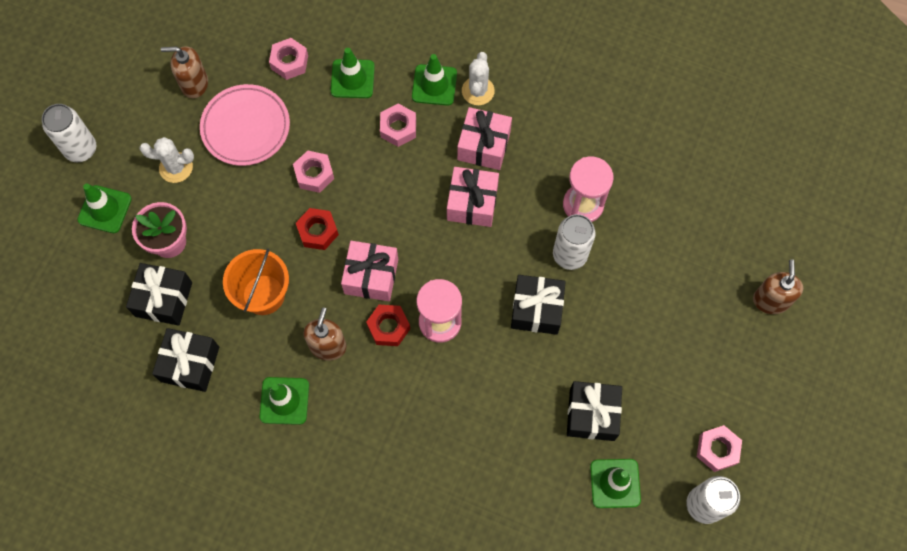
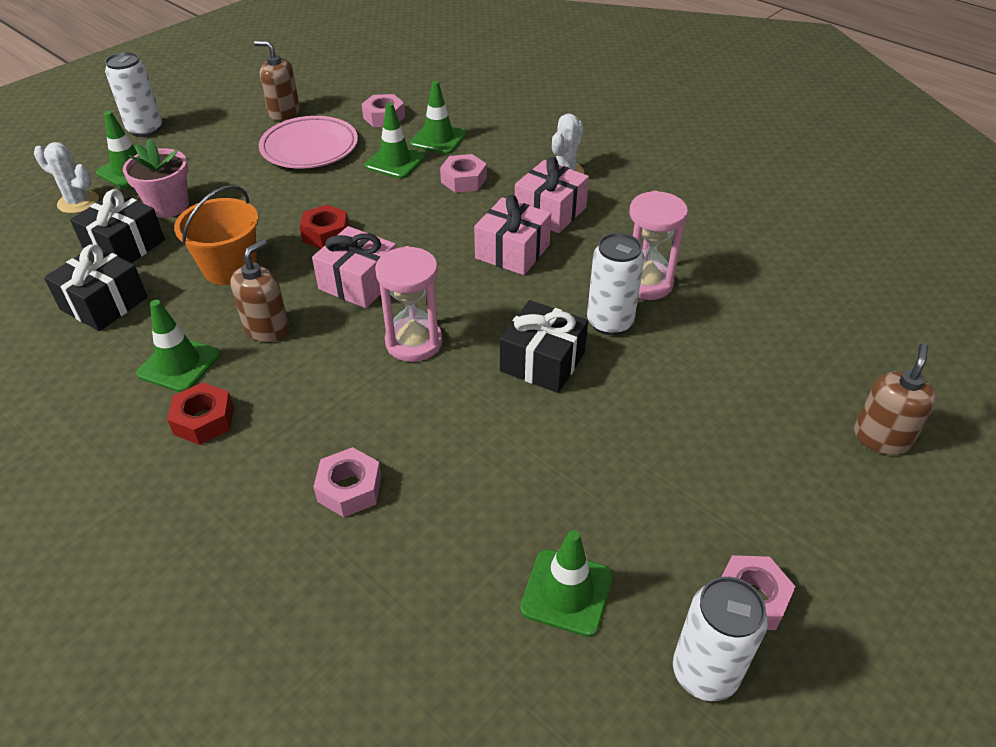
camera: 20 degrees right, 25 degrees down
(176, 167) = (221, 159): white cactus -> white cactus (78, 202)
(314, 174) = (353, 193): pink nut -> pink nut (349, 489)
(388, 327) = (349, 331): red nut -> red nut (204, 420)
(434, 85) = (520, 159): green traffic cone -> green traffic cone (395, 162)
(592, 414) = (568, 494): black gift -> none

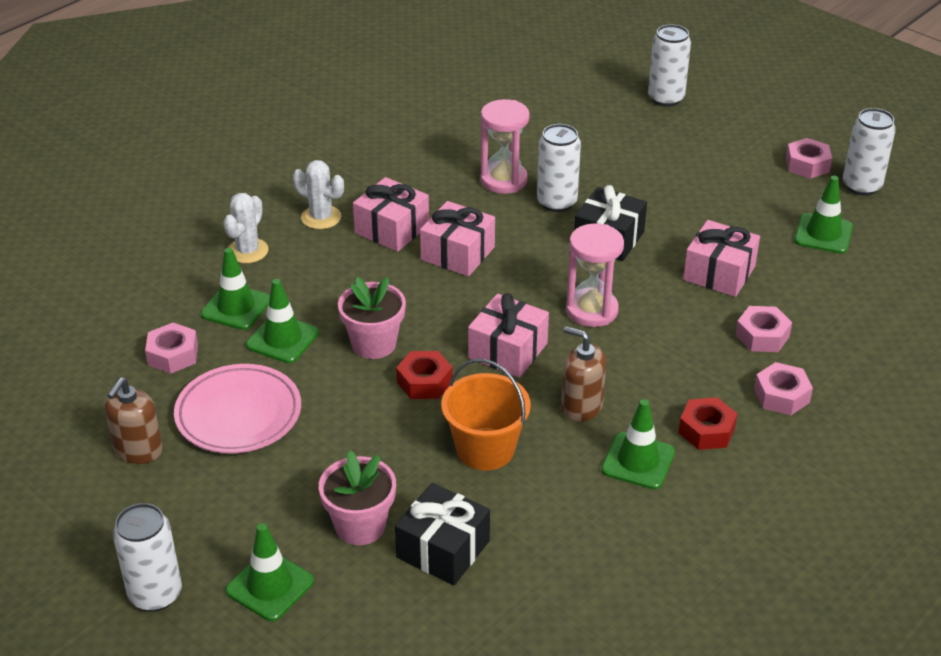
camera: 90 degrees left, 5 degrees down
(78, 202) = (344, 622): white cactus -> white cactus (247, 251)
(104, 303) = (550, 541): black gift -> none
(381, 206) = (374, 344): none -> pink flower pot
(464, 180) = (328, 286): pink nut -> pink nut (781, 395)
(475, 458) = (719, 273): none -> pink gift
(881, 438) = (666, 98): brown soap dispenser -> white can

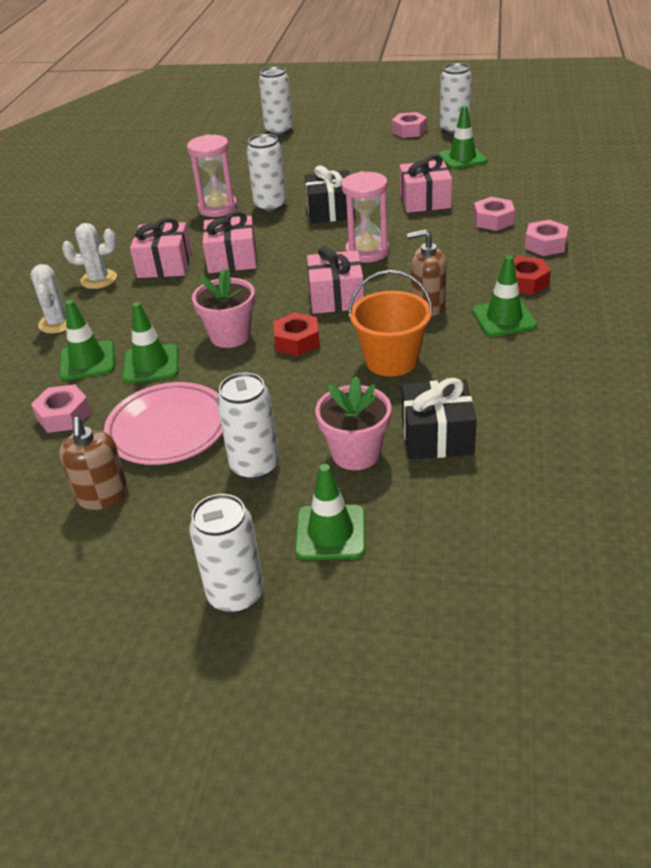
camera: 30 degrees left, 0 degrees up
(271, 490) = (255, 466): none -> white can

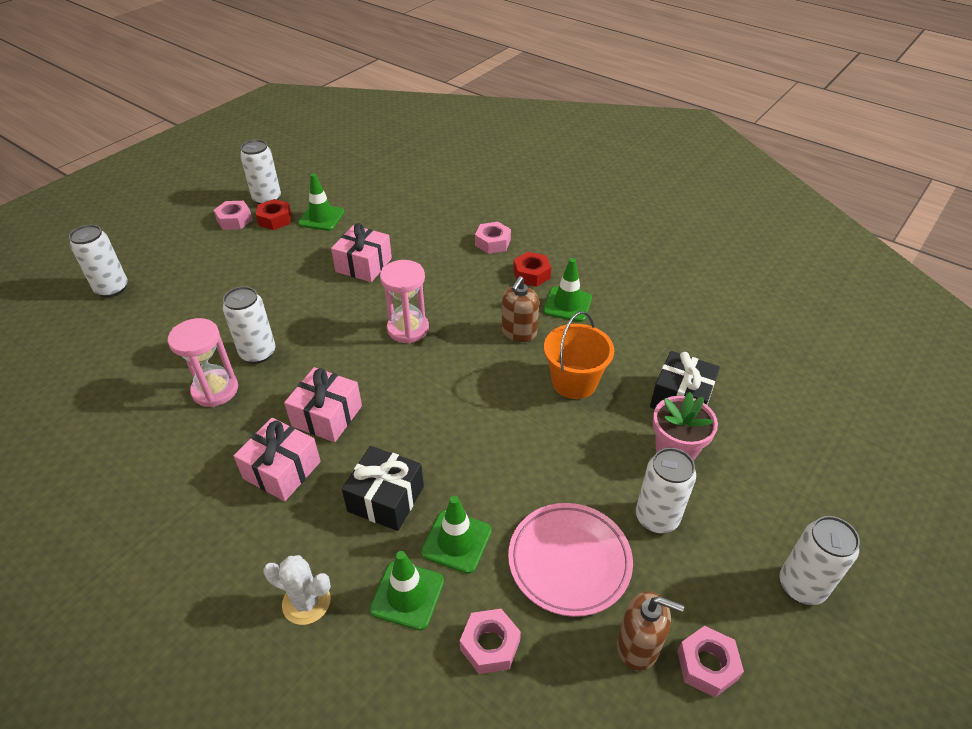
camera: 65 degrees left, 5 degrees up
(99, 279) = (252, 536): white cactus -> none
(230, 336) = (458, 465): pink flower pot -> none
(297, 341) = (504, 425): red nut -> red nut (275, 219)
(330, 211) = (315, 321): black gift -> black gift (386, 499)
(330, 533) = (757, 501): green traffic cone -> none
(336, 297) = (460, 375): pink gift -> none
(493, 220) = (433, 248): pink nut -> pink nut (707, 665)

